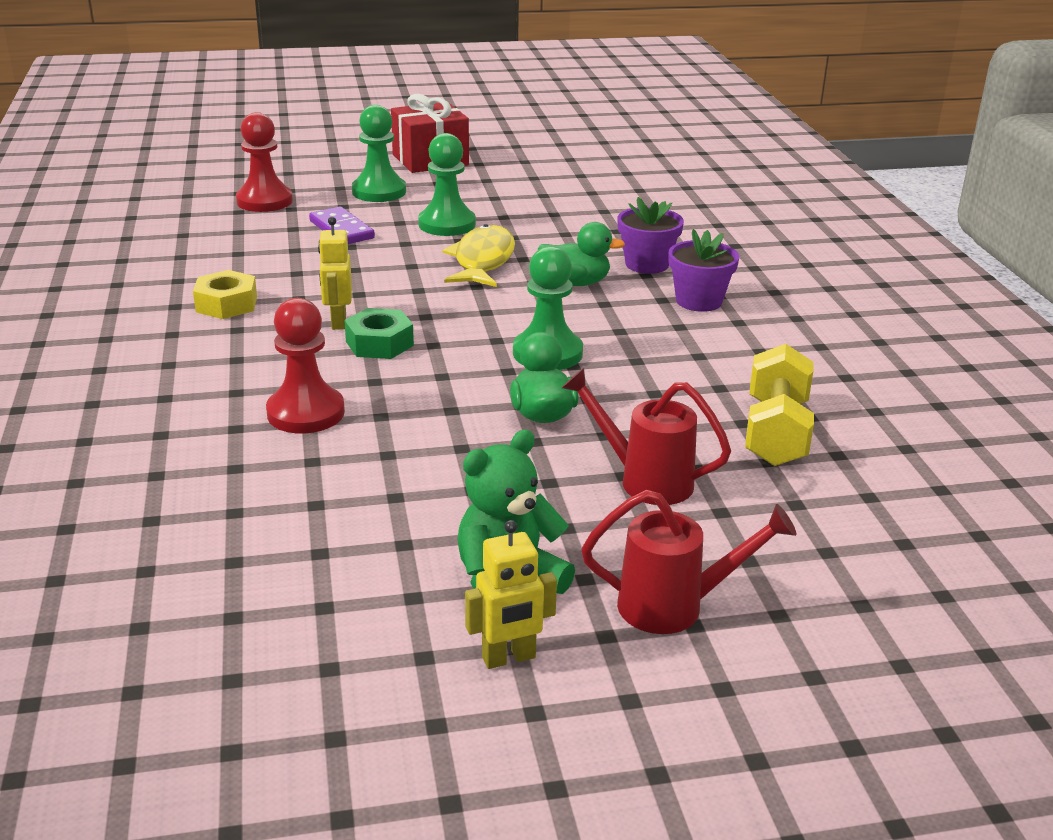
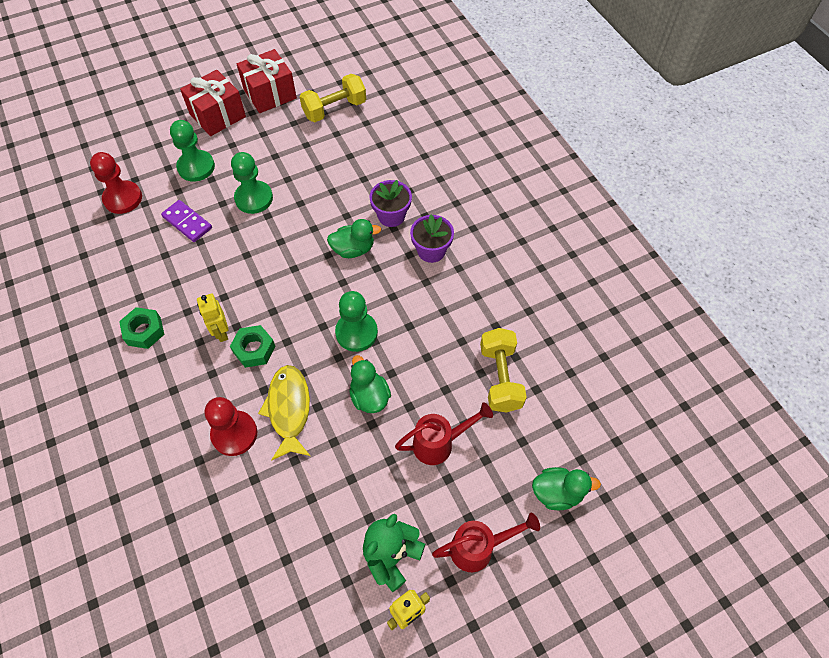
camera: 15 degrees left, 30 degrees up
(226, 304) = (144, 331): yellow nut -> green nut
(483, 260) = (289, 237): yellow fish -> yellow fish (289, 409)
(511, 154) = (270, 94): none -> red gift
(598, 175) = (334, 109): none -> yellow dumbbell
(644, 480) = (440, 443): red watering can -> red watering can turned 150 degrees clockwise
(847, 572) = (557, 493): none -> green duck

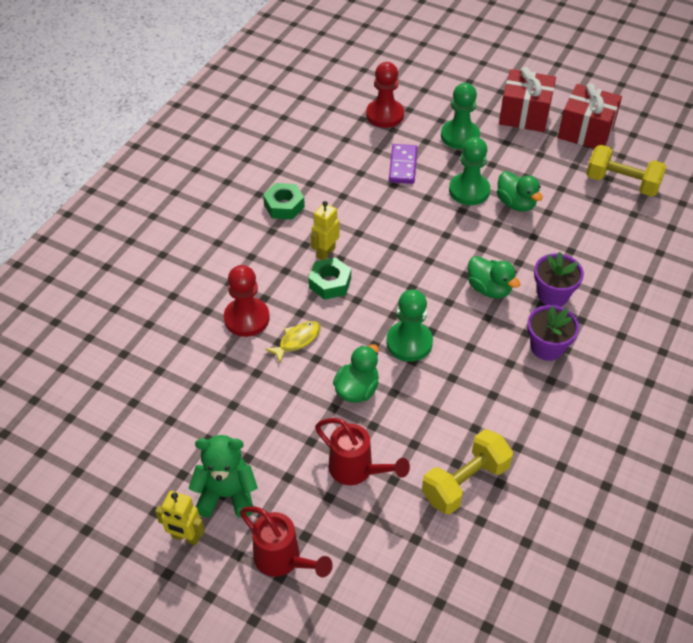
camera: 55 degrees right, 10 degrees down
(289, 409) = (297, 340): yellow fish -> yellow fish, size x0.59
(557, 493) = (387, 599): green duck -> green duck (516, 203)

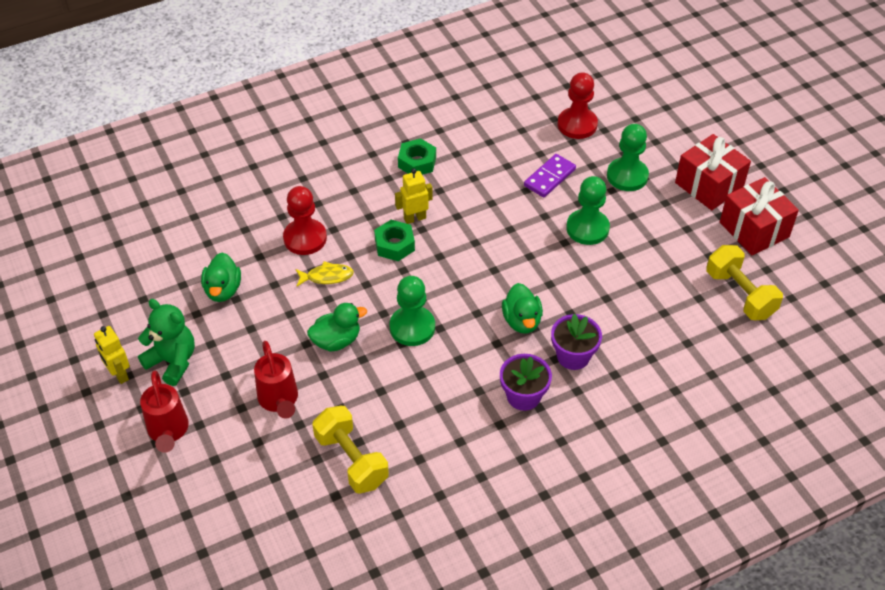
camera: 35 degrees right, 0 degrees up
(465, 482) = (351, 460): yellow dumbbell -> yellow dumbbell turned 60 degrees clockwise
(516, 203) = (619, 261): green duck -> green duck (223, 290)

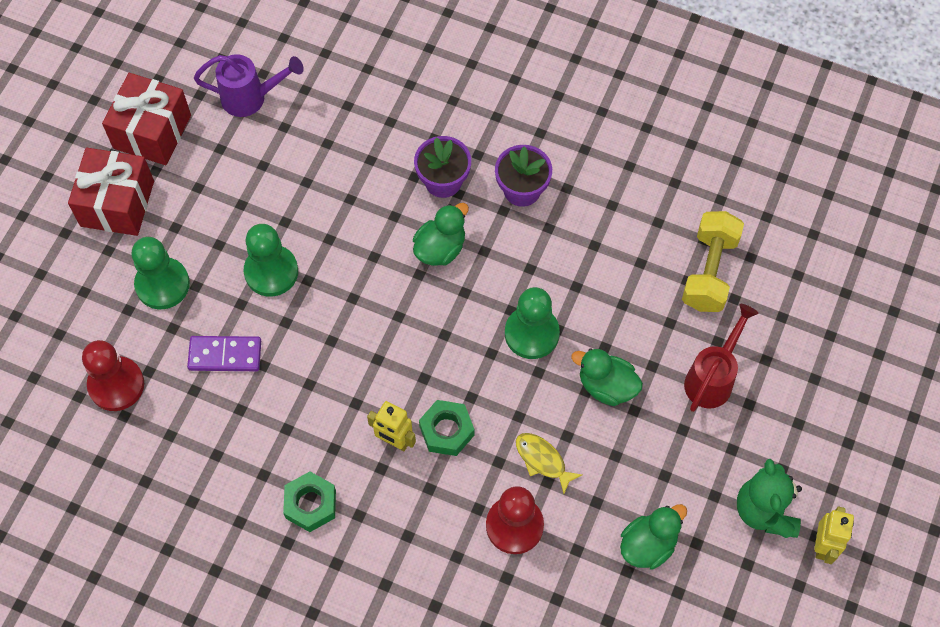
camera: 130 degrees left, 15 degrees up
(168, 432) = (830, 441): red watering can -> none
(740, 294) = (251, 98): yellow dumbbell -> purple watering can

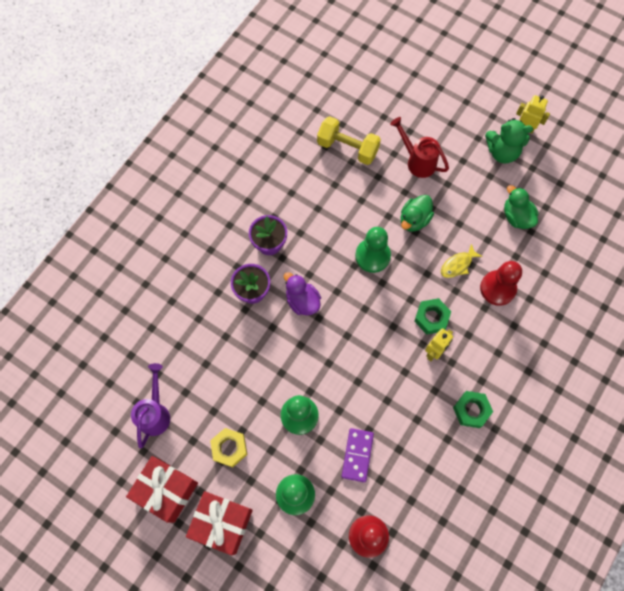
camera: 80 degrees left, 5 degrees up
(215, 194) = (229, 448): none -> yellow nut
(440, 248) = (302, 301): green duck -> purple duck

